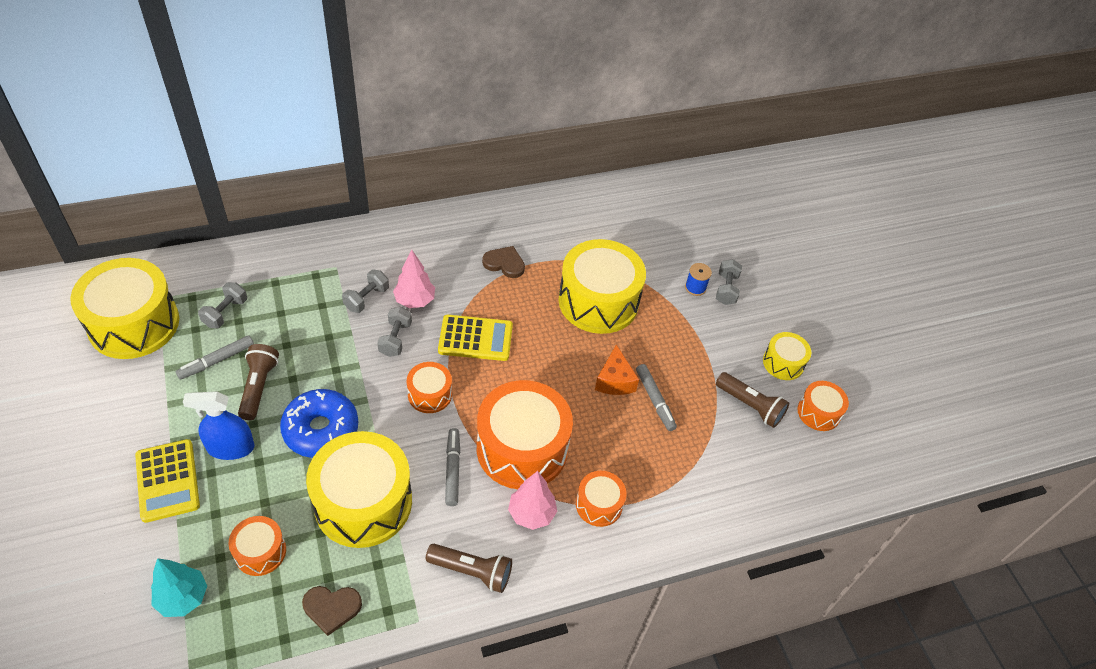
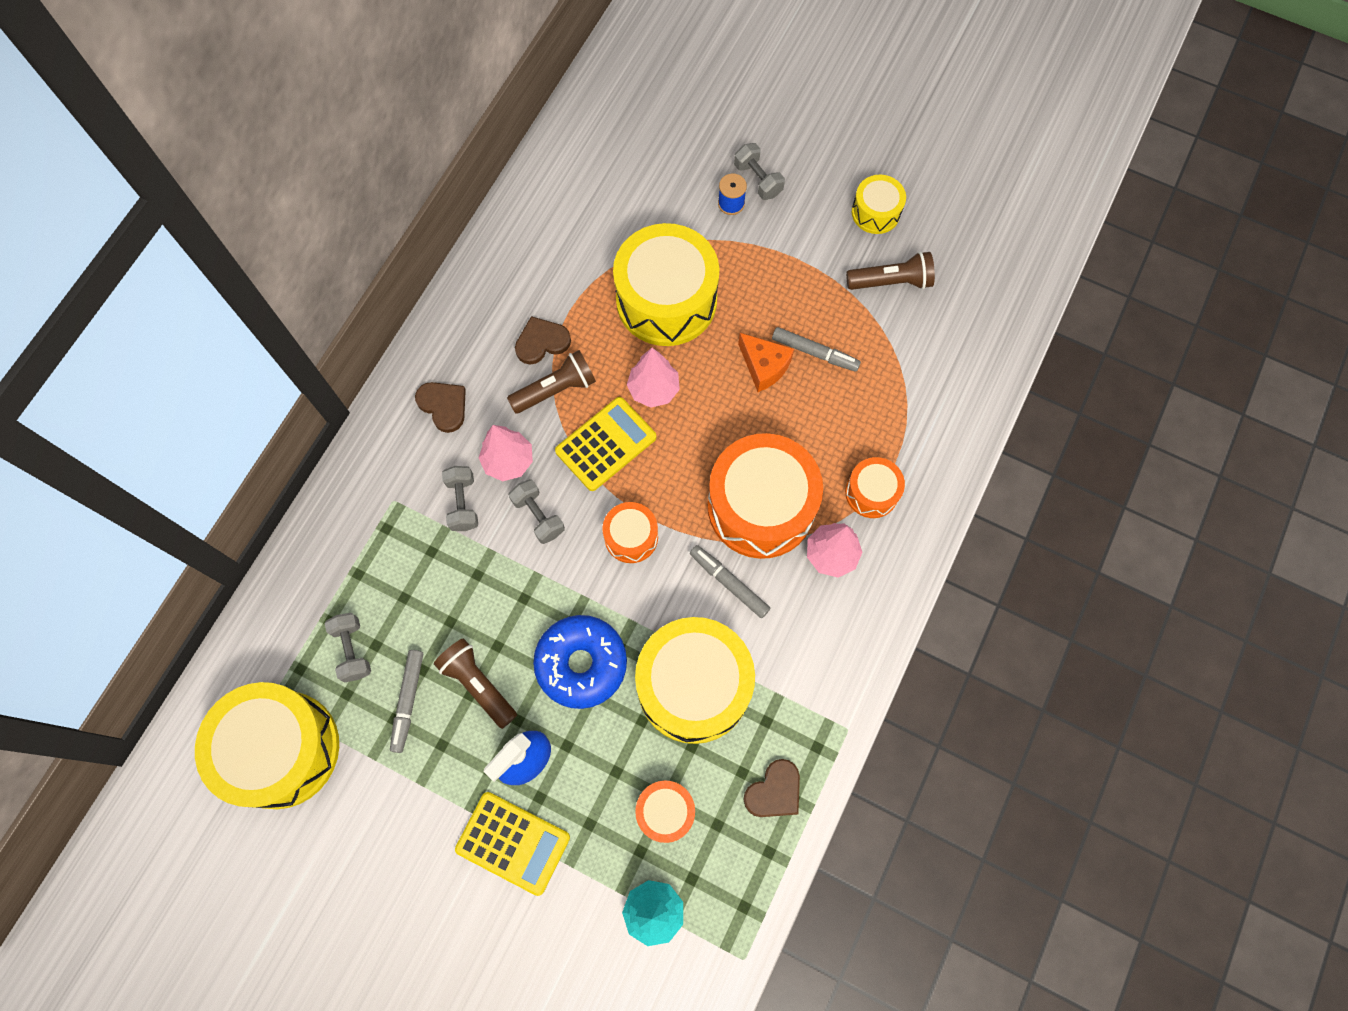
camera: 40 degrees left, 20 degrees up
(416, 248) = (443, 406): none -> brown heart
(472, 571) = (841, 649): brown flashlight -> brown flashlight (556, 389)
(535, 336) = (653, 390): none -> pink tree
(818, 412) = (947, 235): orange drum -> none

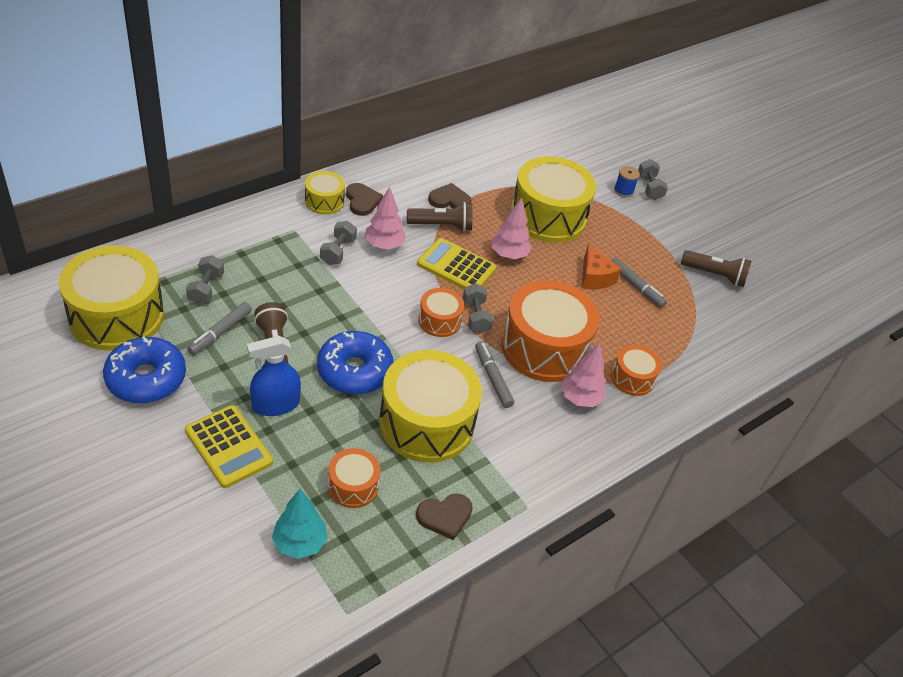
camera: 20 degrees right, 25 degrees down
(371, 812) = (146, 378): none -> blue donut
(538, 516) = (383, 281): grey dumbbell -> grey dumbbell (476, 317)
(606, 444) = (456, 266): yellow calculator -> yellow calculator turned 135 degrees counterclockwise
(875, 212) = (724, 237): yellow drum -> yellow drum (324, 201)

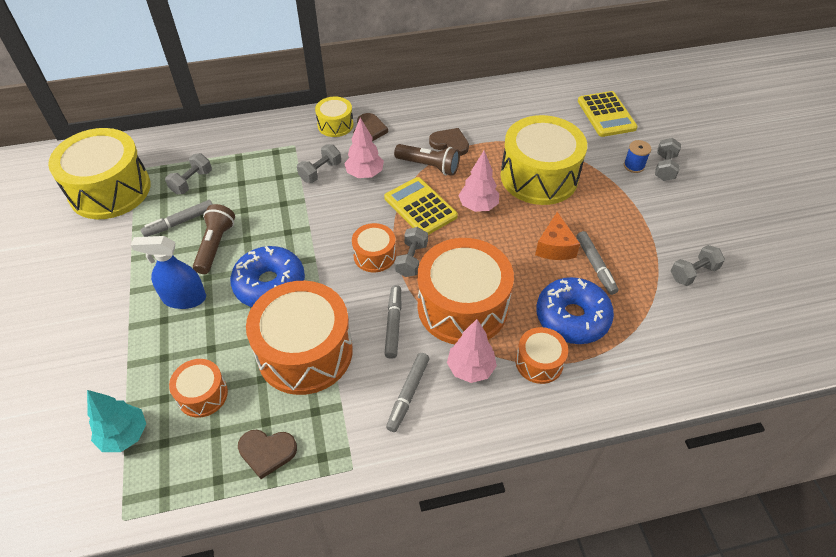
camera: 30 degrees right, 5 degrees up
(146, 378) = (98, 248): blue donut -> blue donut (572, 317)
(228, 446) = (123, 326): yellow calculator -> yellow calculator (606, 115)
(426, 423) = (305, 352): yellow drum -> orange drum
(539, 434) = (408, 394): none -> grey marker
(714, 275) = (693, 273): brown flashlight -> grey dumbbell

